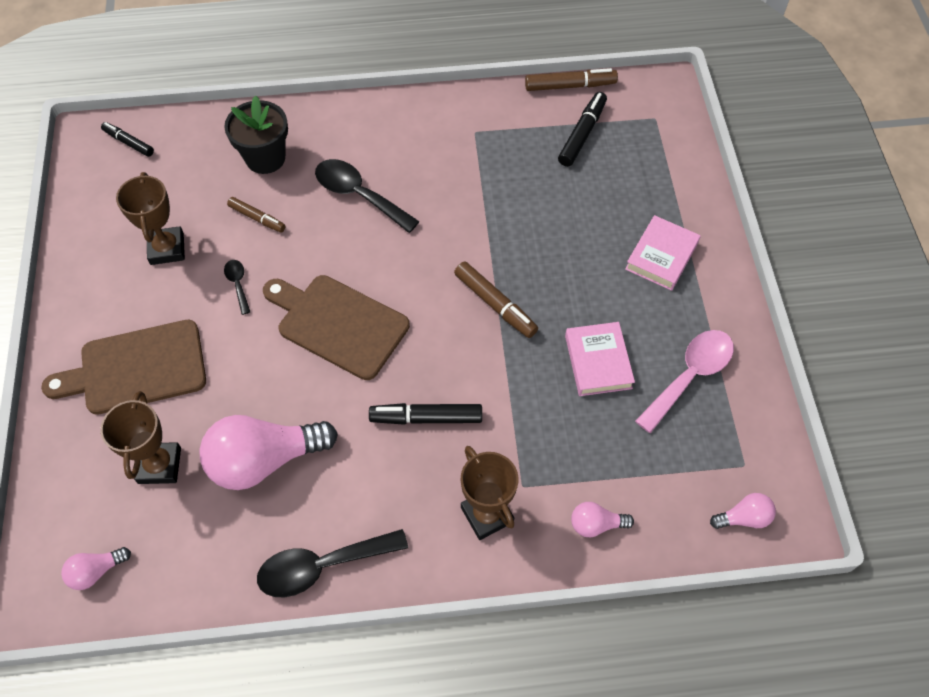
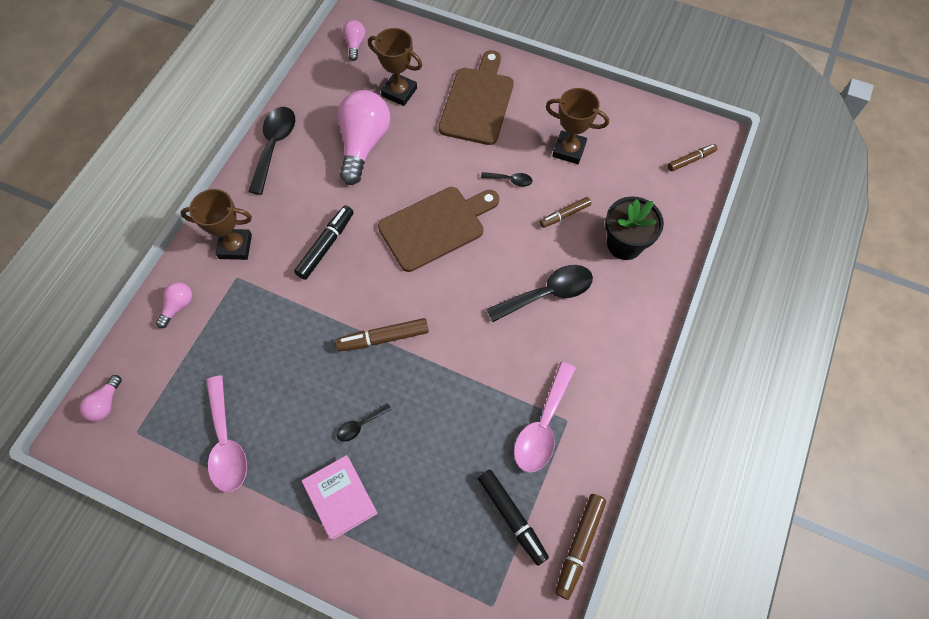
camera: 120 degrees right, 5 degrees up
(128, 142) = (691, 160): black marker -> brown marker
(492, 146) = (542, 426): none -> pink spoon
(590, 276) = (360, 425): none -> black spoon
(598, 362) = (285, 382): pink book -> none

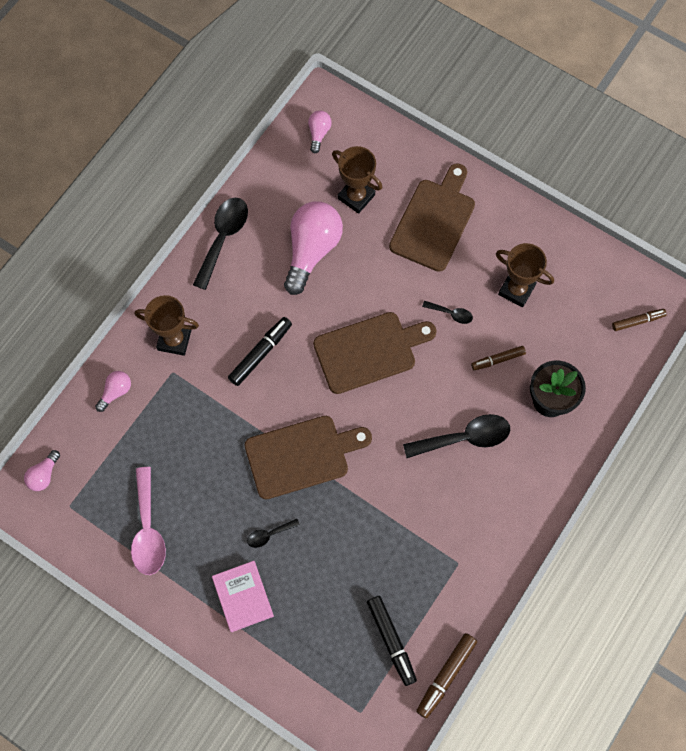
camera: 10 degrees right, 5 degrees up
(383, 338) = (302, 456): brown marker -> brown cutting board
(542, 426) = (434, 564): pink spoon -> none

